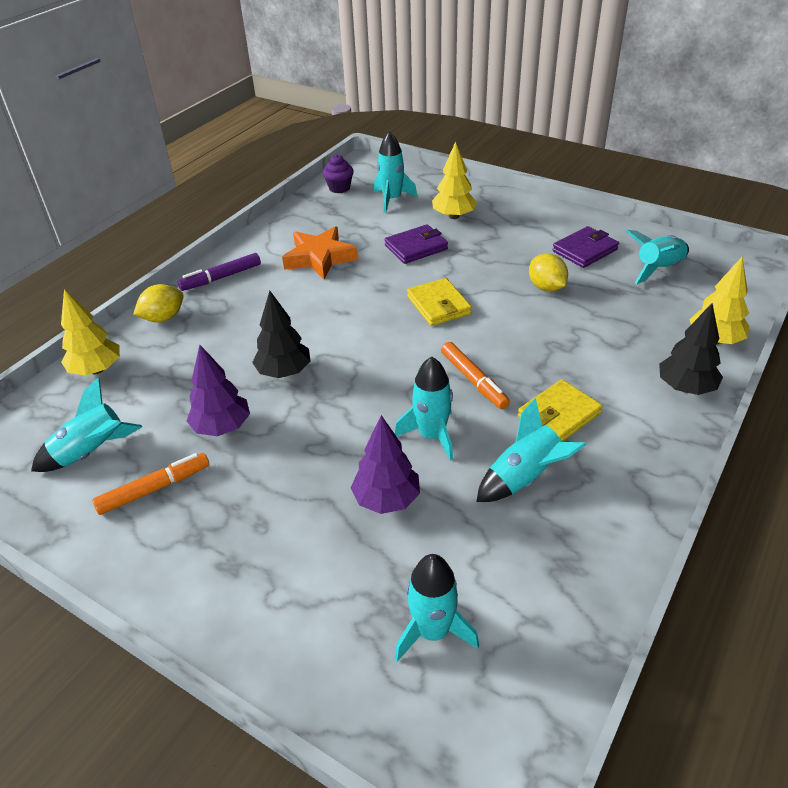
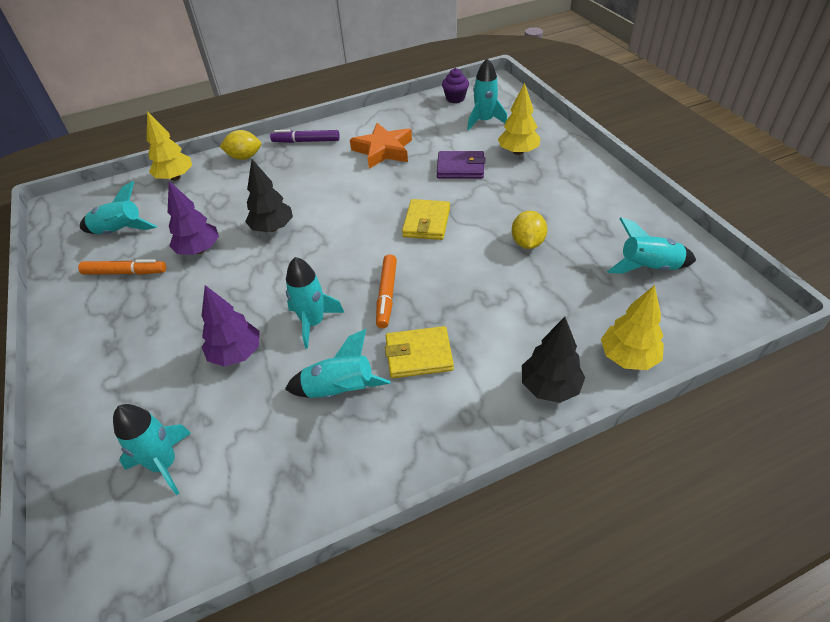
camera: 35 degrees right, 5 degrees up
(585, 250) = (598, 223): purple wallet -> none

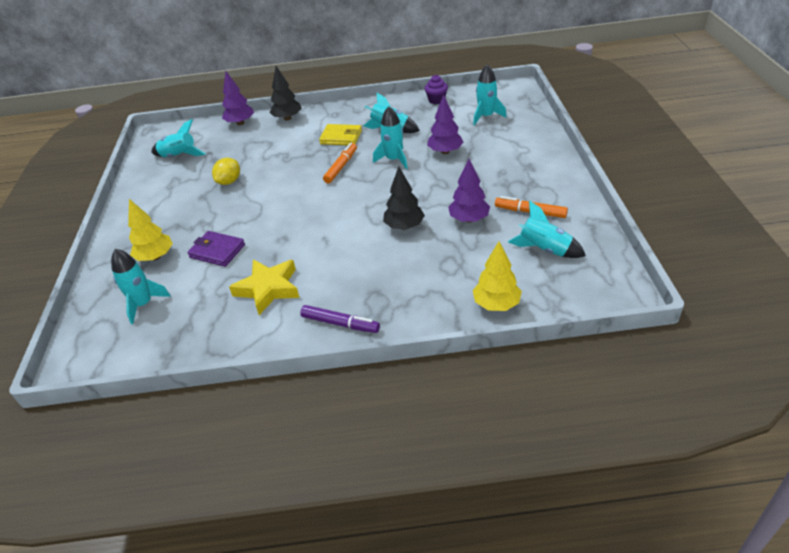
camera: 160 degrees left, 5 degrees down
(244, 157) = (415, 316): yellow lemon -> none
(383, 150) = (268, 289): orange star -> yellow star
(426, 222) = (283, 208): yellow wallet -> none
(455, 98) = (136, 351): purple cupcake -> purple cupcake (436, 100)
(628, 357) = (240, 123): yellow tree -> purple tree

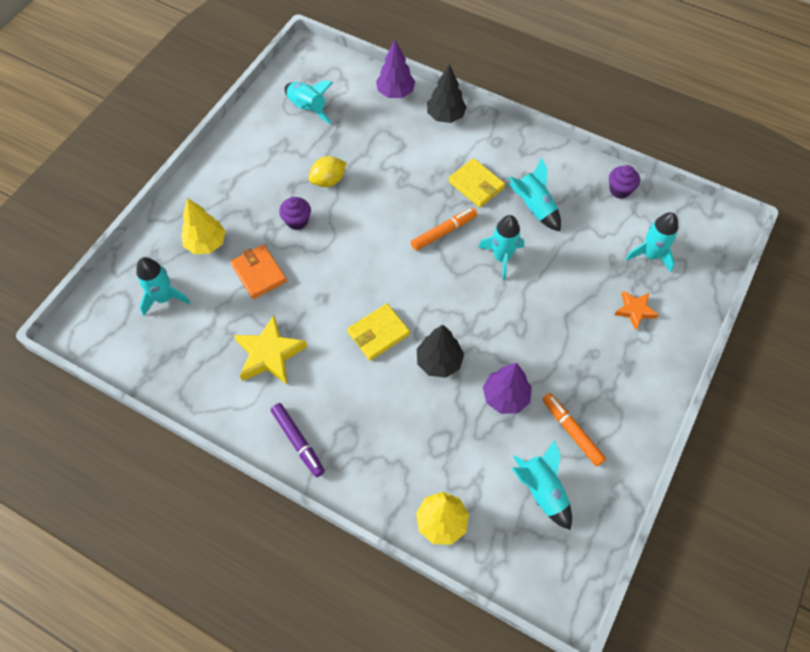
camera: 30 degrees right, 20 degrees up
(217, 251) = (259, 273): purple wallet -> orange wallet
(223, 211) = (297, 221): none -> purple cupcake
(345, 235) = (378, 333): none -> yellow wallet
(445, 152) = (561, 281): purple tree -> none
(504, 142) = (634, 310): none -> orange star

